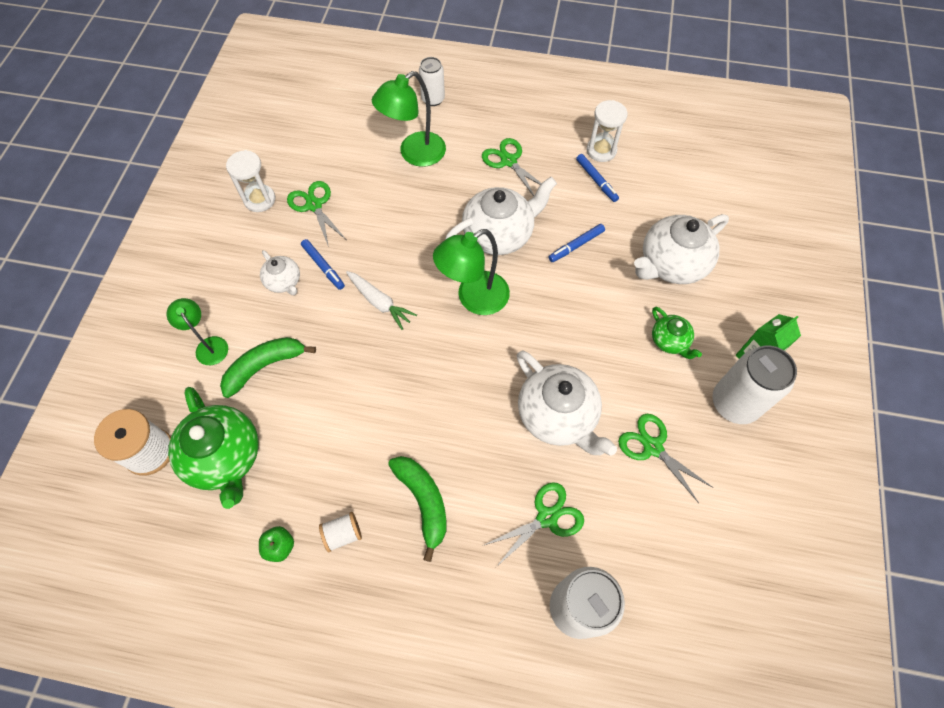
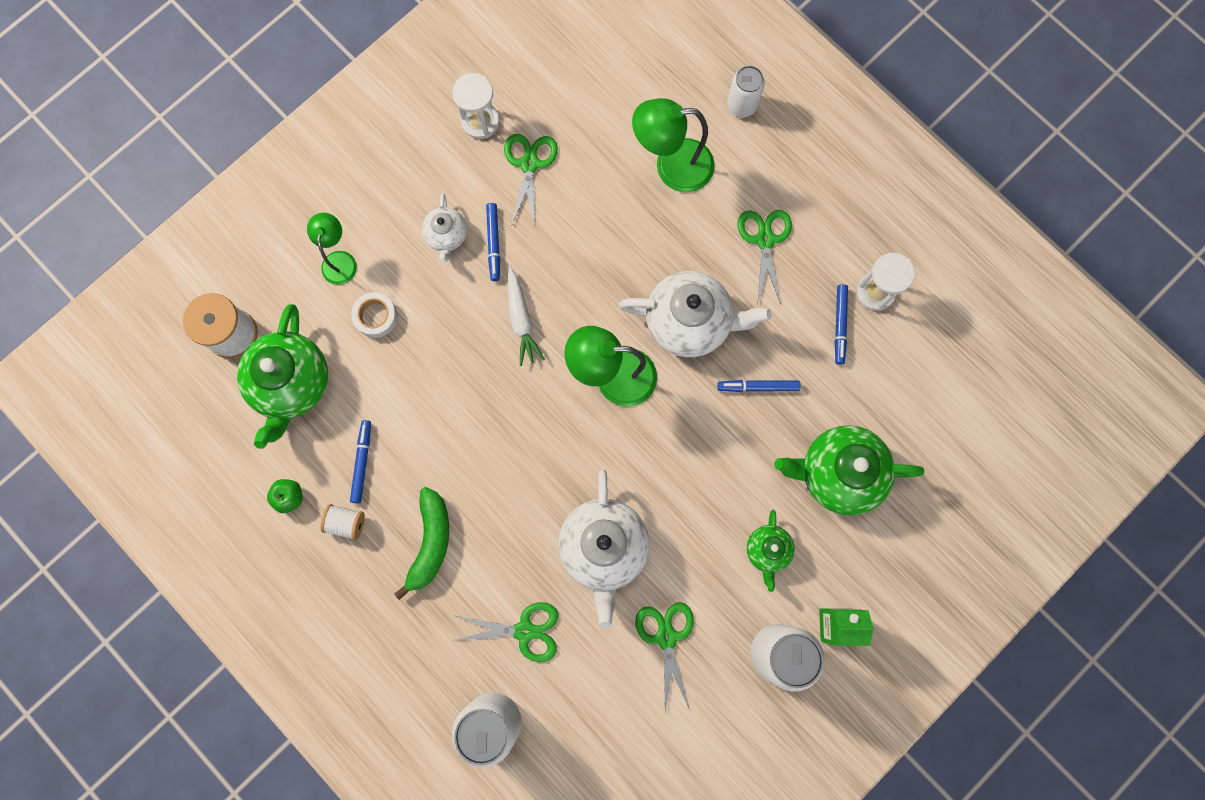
camera: 35 degrees right, 15 degrees up
(265, 366) = (376, 316): green banana -> white tape
(325, 478) = (362, 462): none -> blue marker
(672, 264) = (839, 473): white teapot -> green teapot

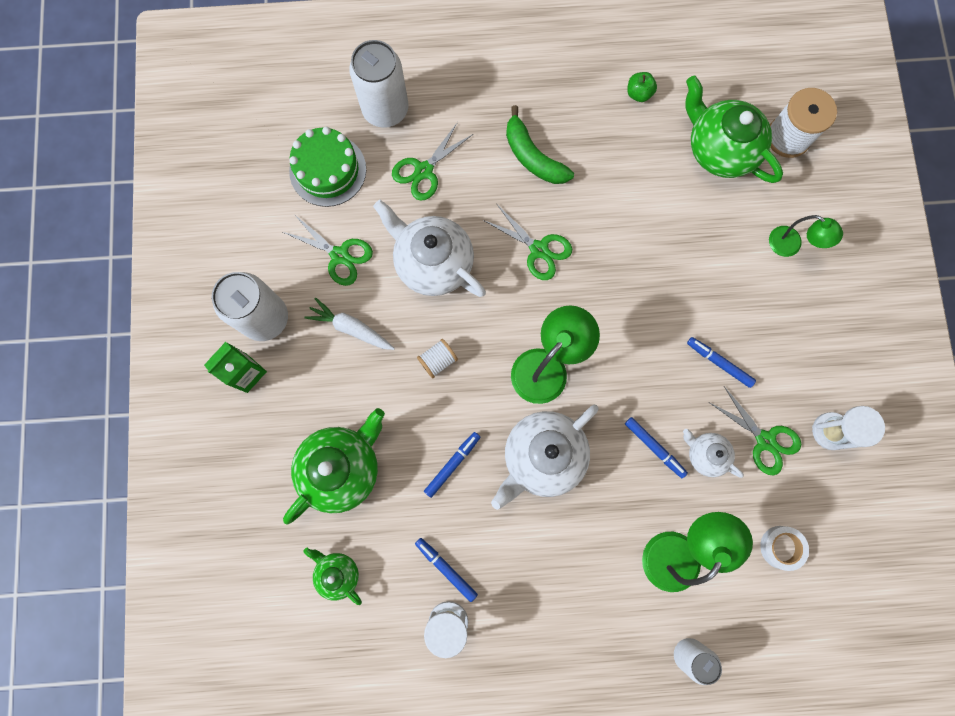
camera: 130 degrees right, 0 degrees up
(346, 522) = (591, 115): white spool -> white spool (438, 361)
(362, 462) = (625, 154): blue marker -> blue marker (654, 447)
(376, 316) = (726, 239): white tape -> white tape (781, 547)
(446, 235) = (752, 334): white teapot -> white teapot (705, 454)
(521, 320) = (642, 336): white carrot -> white carrot (351, 328)
(597, 722) = (328, 170): none -> green cake
(765, 240) = (560, 571): green scissors -> green scissors (538, 249)
(767, 550) = (335, 370): green teapot -> green teapot (337, 573)

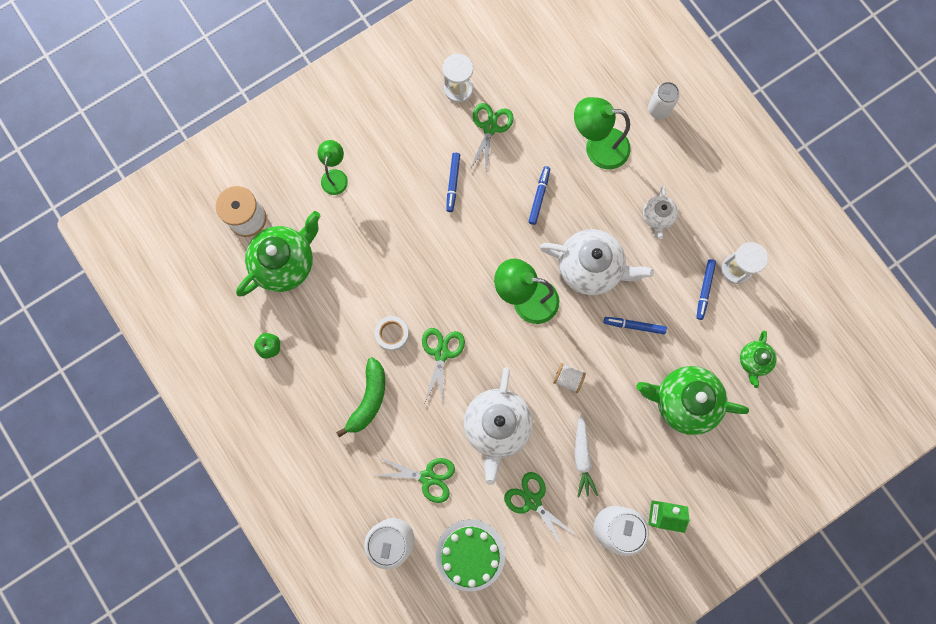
camera: 120 degrees left, 0 degrees up
(339, 255) = (532, 501): green scissors -> green scissors turned 45 degrees counterclockwise
(705, 454) = (523, 161): white teapot -> white teapot (657, 217)
(720, 149) = (285, 262): green teapot -> green teapot turned 150 degrees counterclockwise
(781, 547) = (555, 85): white tape -> white tape (392, 334)

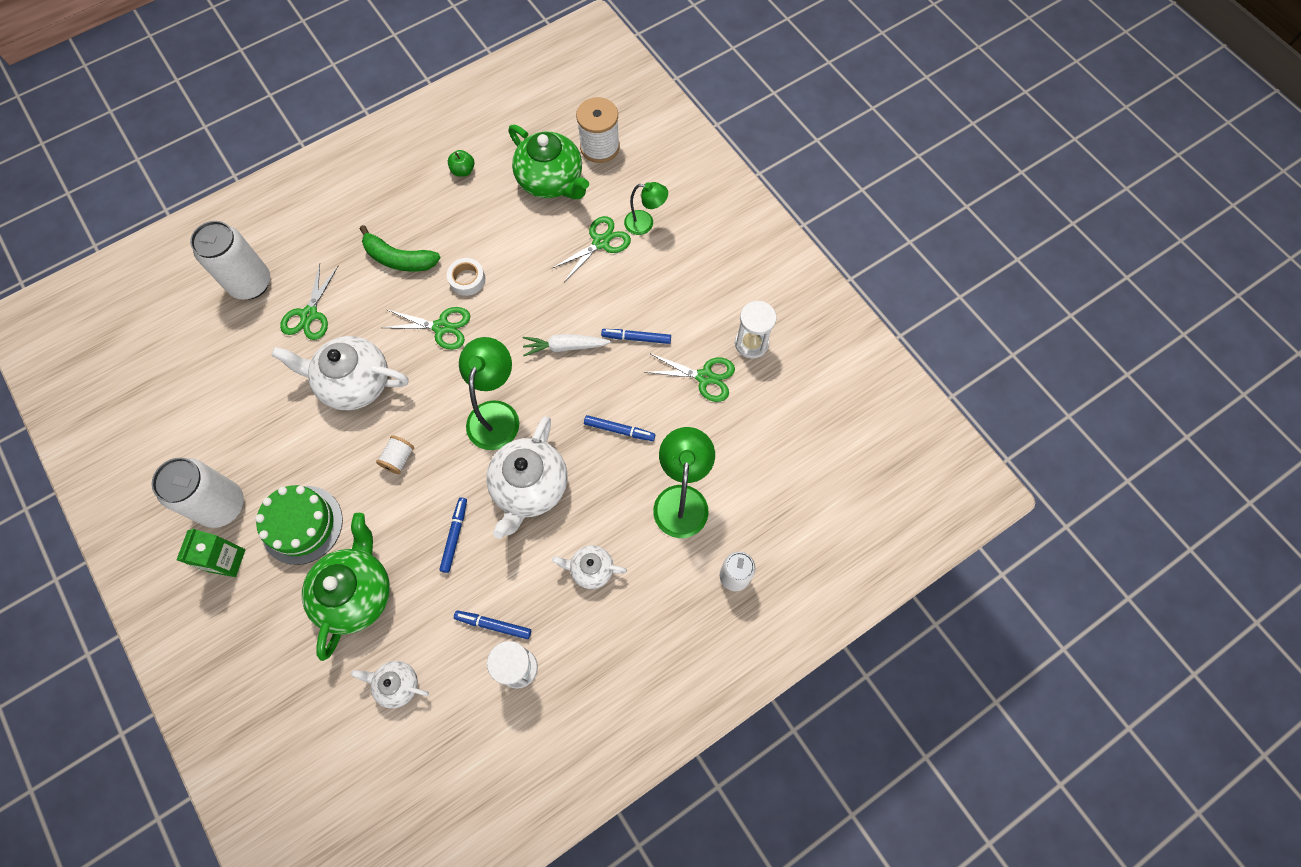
camera: 90 degrees right, 10 degrees down
(470, 554) = (221, 356): green cake -> green cake (302, 525)
(532, 501) = (267, 419): green scissors -> green scissors (601, 242)
(582, 457) = (307, 472): white carrot -> white carrot (565, 347)
(754, 361) = (397, 685): green teapot -> white teapot

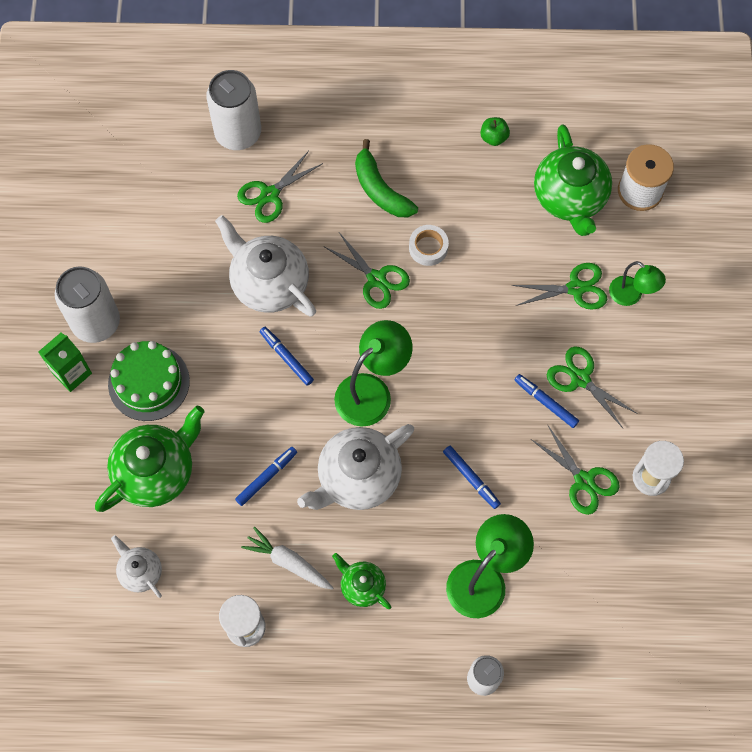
camera: 35 degrees right, 0 degrees up
(399, 459) = (263, 377): white spool -> none
(493, 625) = (249, 576): blue marker -> blue marker (286, 358)
(565, 347) = (474, 369): white carrot -> white carrot (288, 562)
(591, 569) = (362, 586): white teapot -> green teapot
(650, 305) = (580, 379): none -> green scissors

